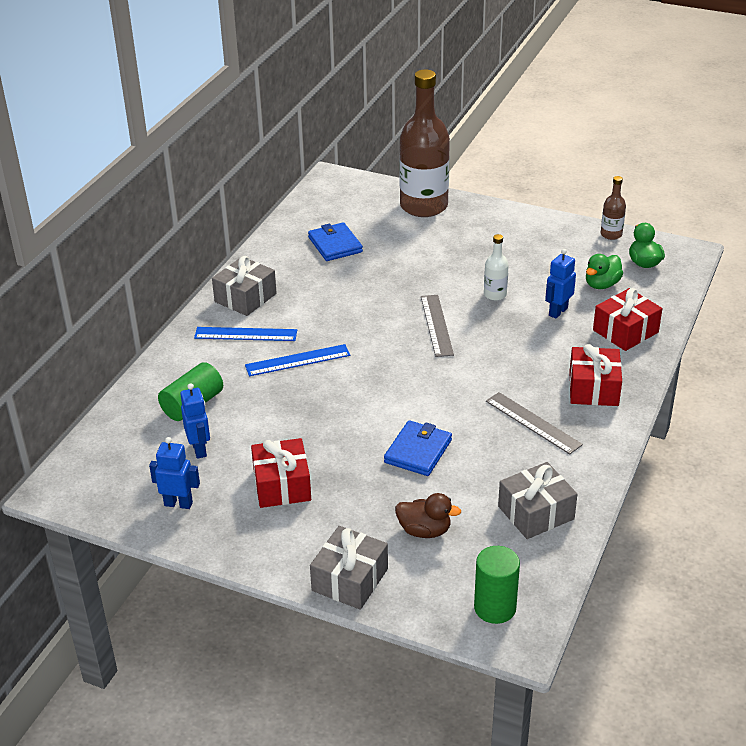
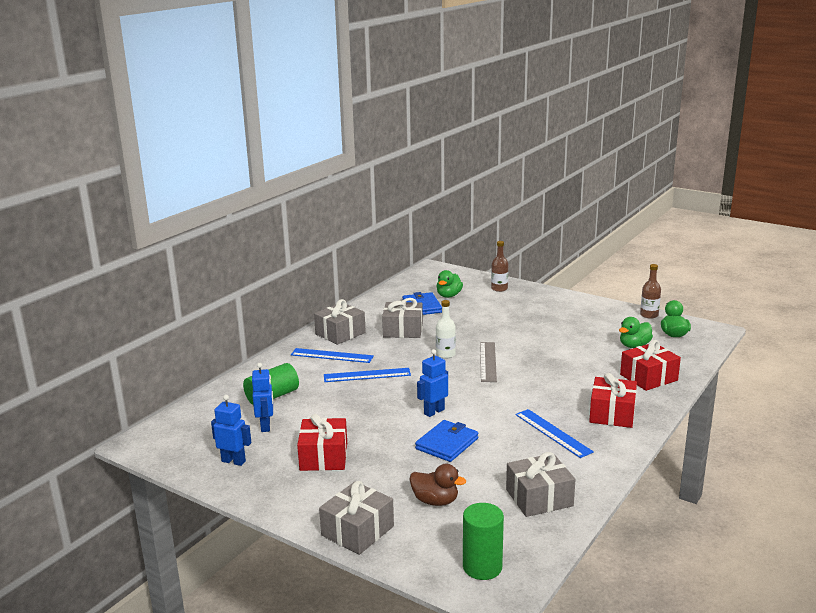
camera: 10 degrees right, 15 degrees down
(322, 285) = (403, 330): none -> grey gift
(364, 223) = (449, 295): none -> green duck
(423, 206) = (499, 288): brown bottle -> brown bottle, size x0.44
(495, 295) = (542, 346): white bottle -> white bottle (445, 354)
(533, 423) = (553, 433): grey ruler -> blue ruler
(558, 312) = (592, 360): blue robot -> blue robot (434, 412)

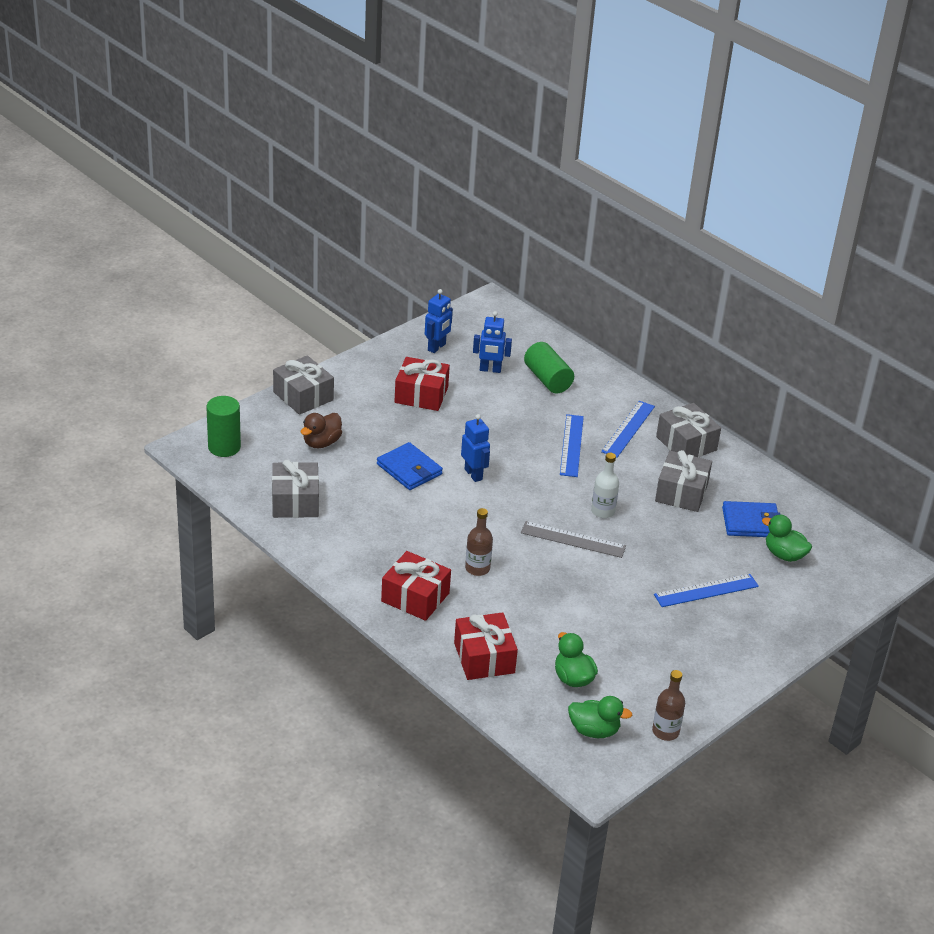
camera: 100 degrees right, 15 degrees up
(499, 288) = (799, 609): brown bottle -> brown bottle (477, 568)
(553, 433) = (397, 542): blue ruler -> blue ruler (706, 590)

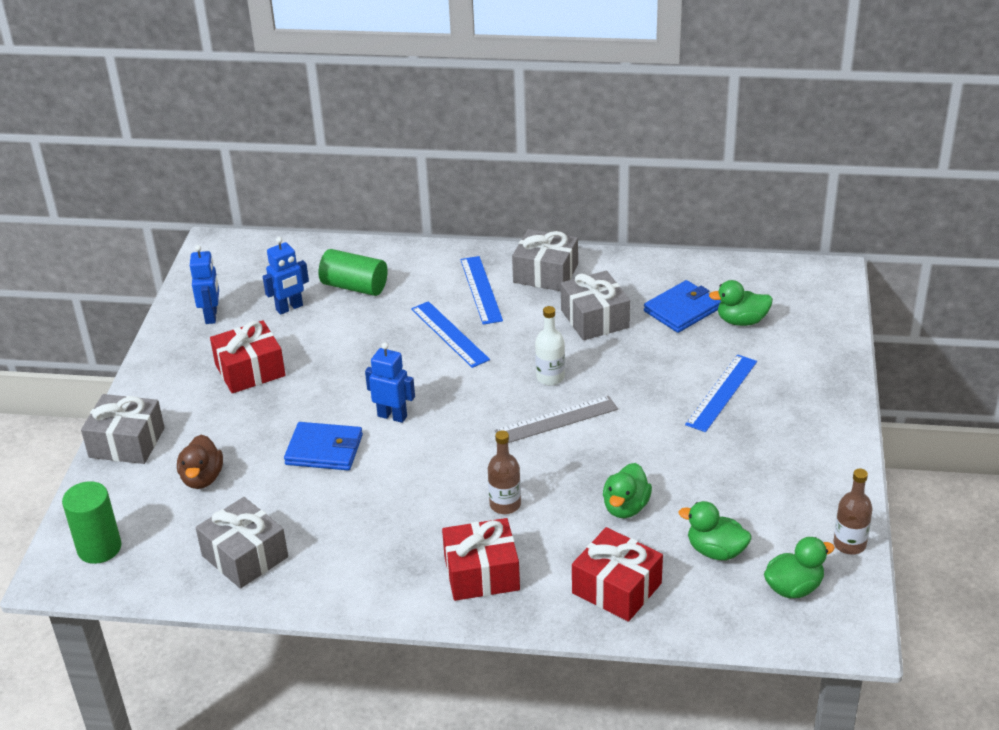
camera: 35 degrees left, 0 degrees up
(549, 617) = (625, 507): none -> green duck

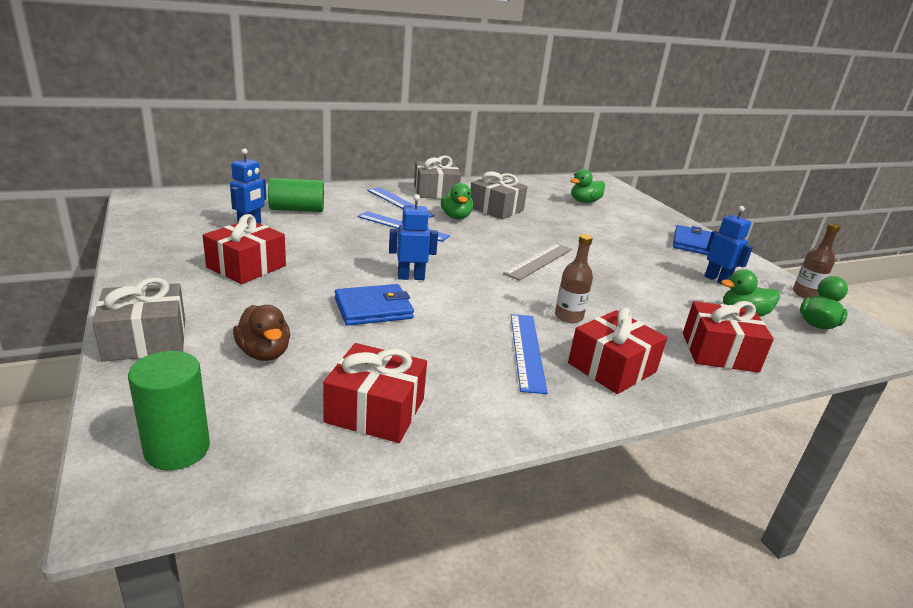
camera: 35 degrees left, 10 degrees down
(211, 316) = (175, 237): blue robot -> blue robot (717, 280)
(245, 556) = (375, 410): grey gift -> red gift
(550, 377) = (505, 240): white bottle -> none
(625, 507) = (652, 301): green duck -> green duck (456, 217)
(682, 310) = (544, 200): blue wallet -> blue wallet (693, 244)
(722, 393) = (621, 233): blue ruler -> blue ruler (527, 351)

